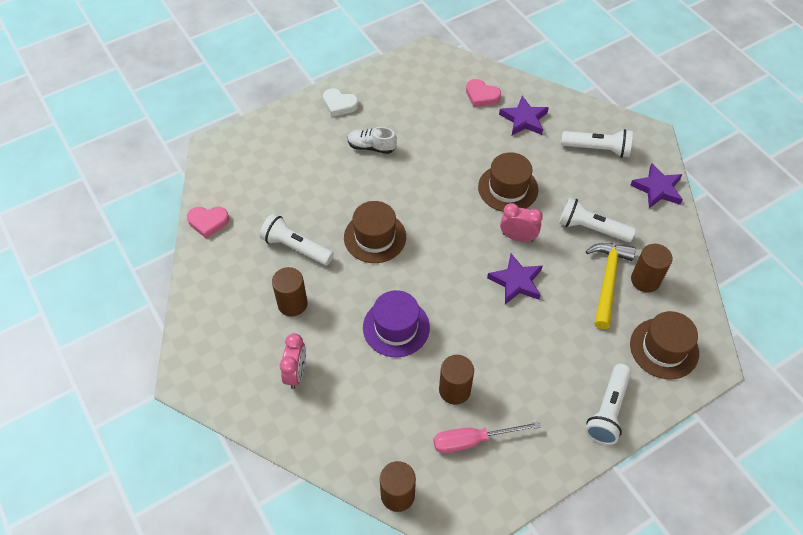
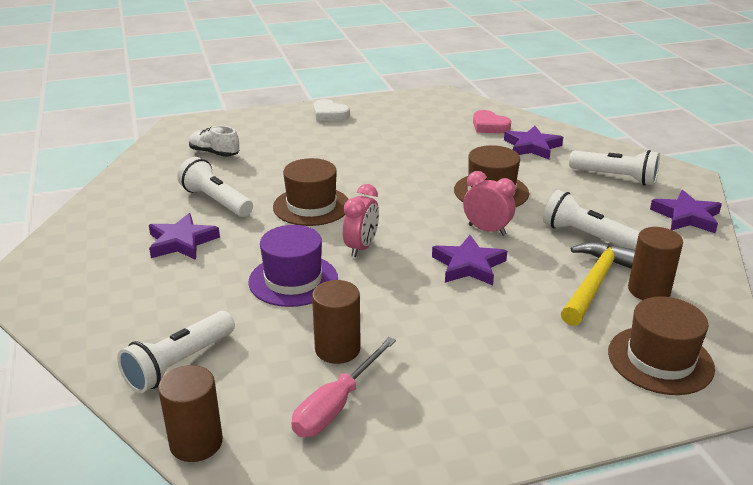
camera: 15 degrees right, 25 degrees down
(208, 222) = (135, 171): pink heart -> none
(292, 304) = (181, 242): brown cylinder -> purple star
(296, 373) = (144, 299): pink clock -> pink clock (361, 247)
(371, 147) = (347, 144): white shoe -> white shoe (214, 153)
(473, 440) = (336, 405): pink screwdriver -> pink screwdriver turned 60 degrees counterclockwise
(608, 410) = (553, 410): white flashlight -> white flashlight (179, 363)

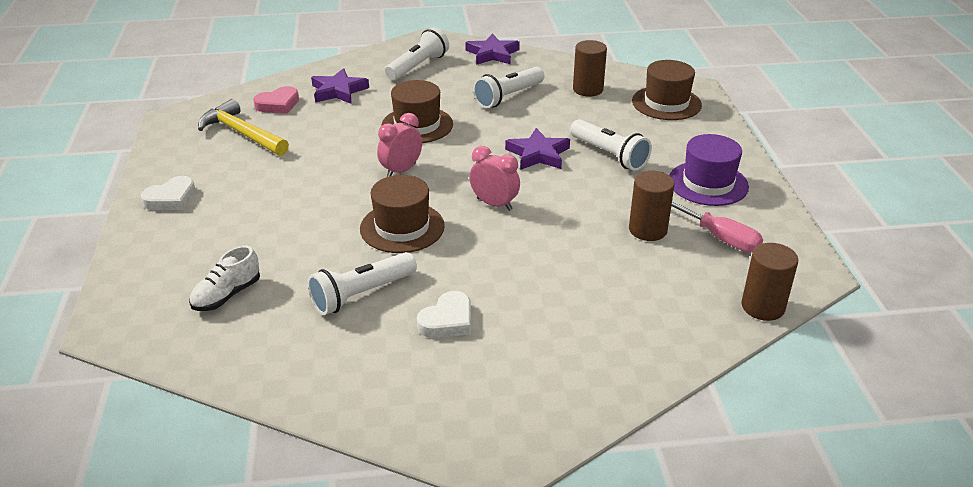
camera: 80 degrees left, 5 degrees up
(179, 363) = (663, 318): white flashlight -> white flashlight (609, 155)
(181, 242) = (447, 320): purple star -> white heart
(293, 280) = (541, 247): purple hat -> purple hat (708, 183)
(487, 230) = (484, 137): pink clock -> pink clock (401, 170)
(594, 283) = (575, 107): yellow hammer -> yellow hammer (242, 133)

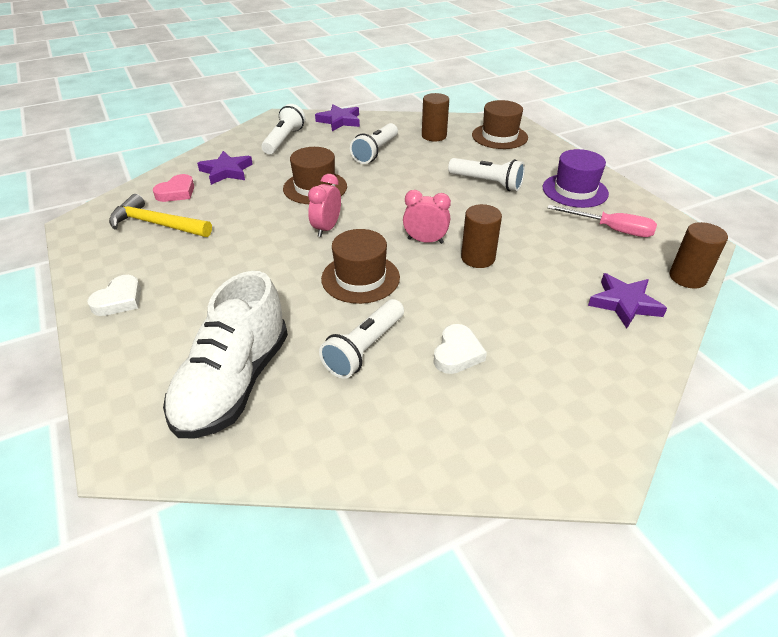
camera: 20 degrees left, 5 degrees up
(227, 295) = (234, 383): white shoe -> white shoe, size x2.07
(538, 154) = (431, 193): purple star -> purple star (624, 303)
(648, 230) = (559, 236): brown cylinder -> brown cylinder (478, 258)

